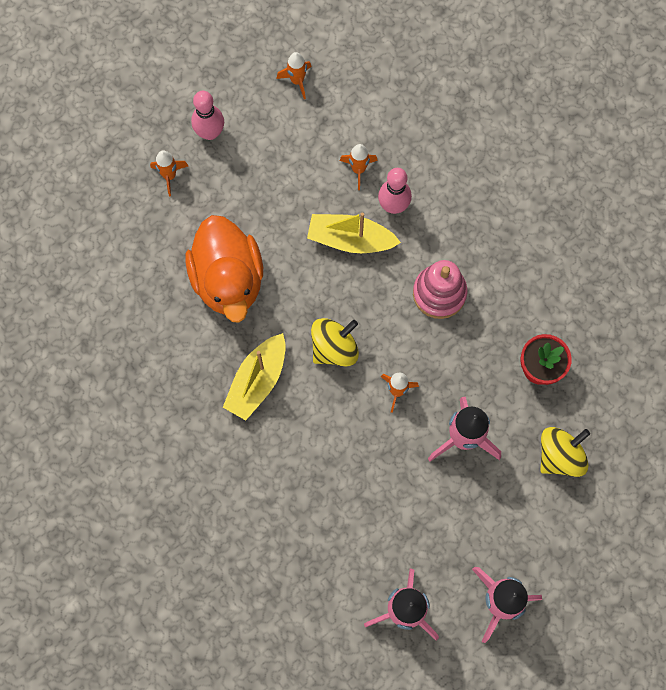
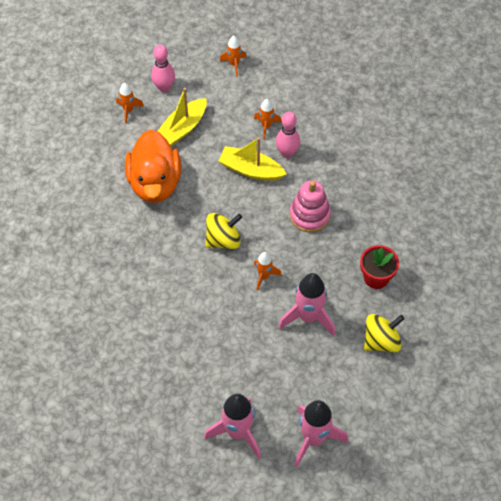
camera: 10 degrees right, 15 degrees down
(257, 381) = (161, 253): yellow boat -> yellow boat (182, 128)

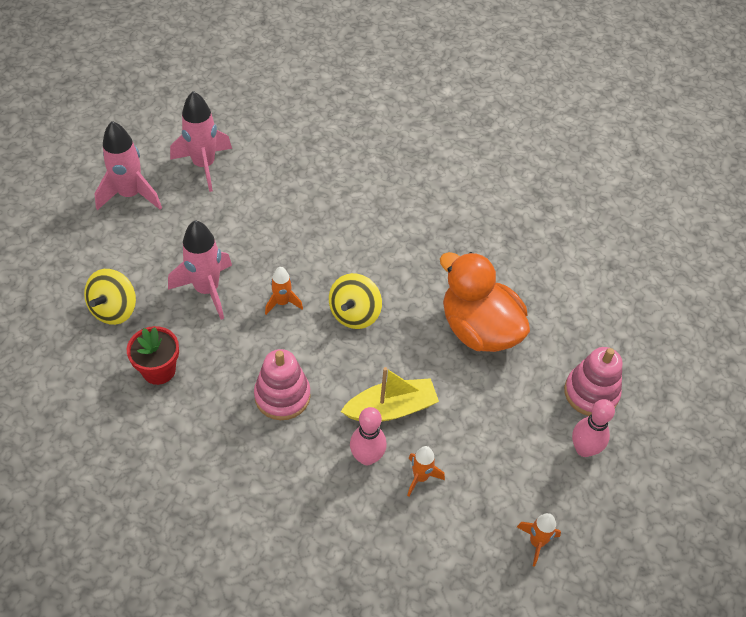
camera: 140 degrees right, 5 degrees down
(128, 110) = (591, 393): orange rocket -> pink stacking toy
(182, 128) = (512, 410): yellow boat -> none

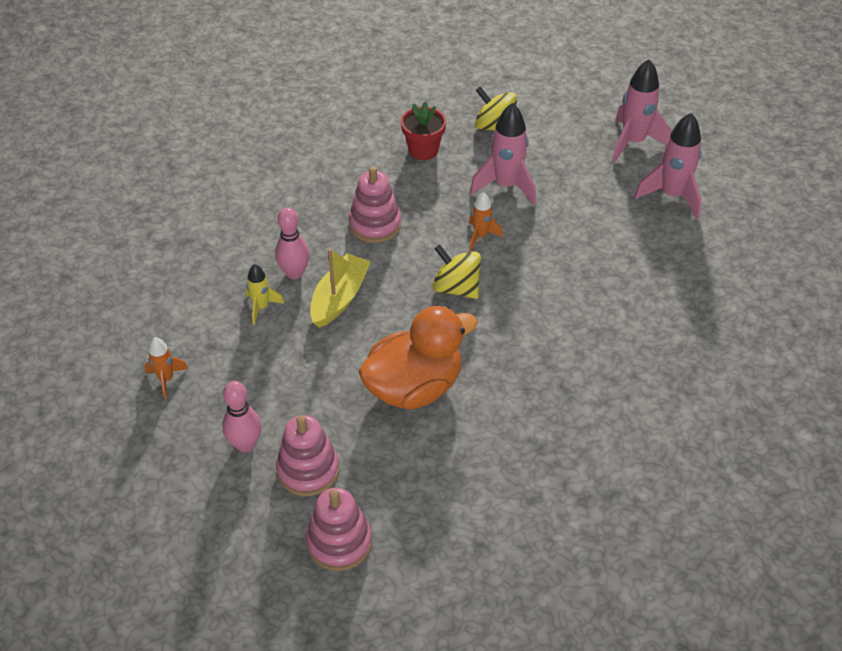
camera: 105 degrees right, 5 degrees down
(391, 408) = (339, 298): yellow boat -> yellow boat turned 150 degrees counterclockwise
(420, 477) = (261, 307): orange rocket -> yellow rocket
(647, 356) = (339, 542): none -> pink stacking toy

